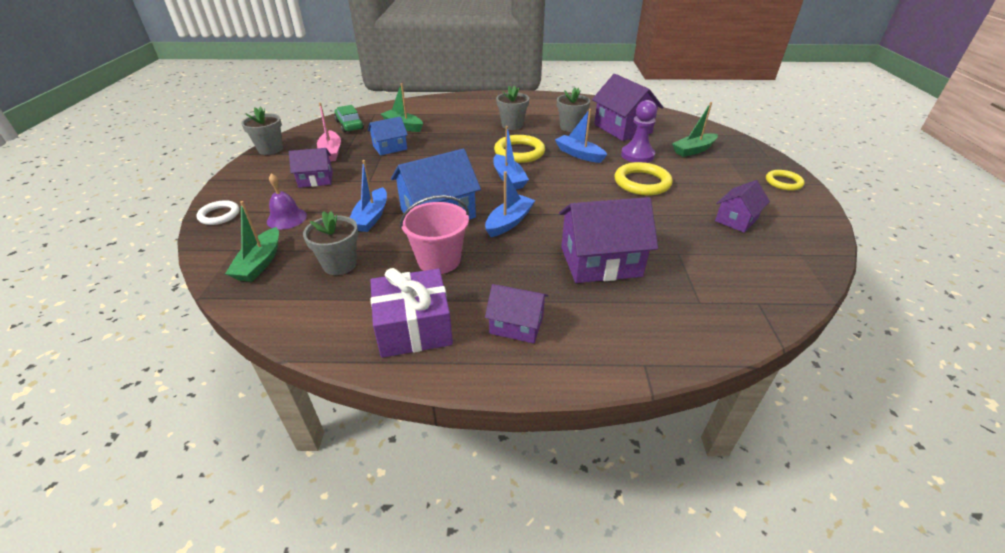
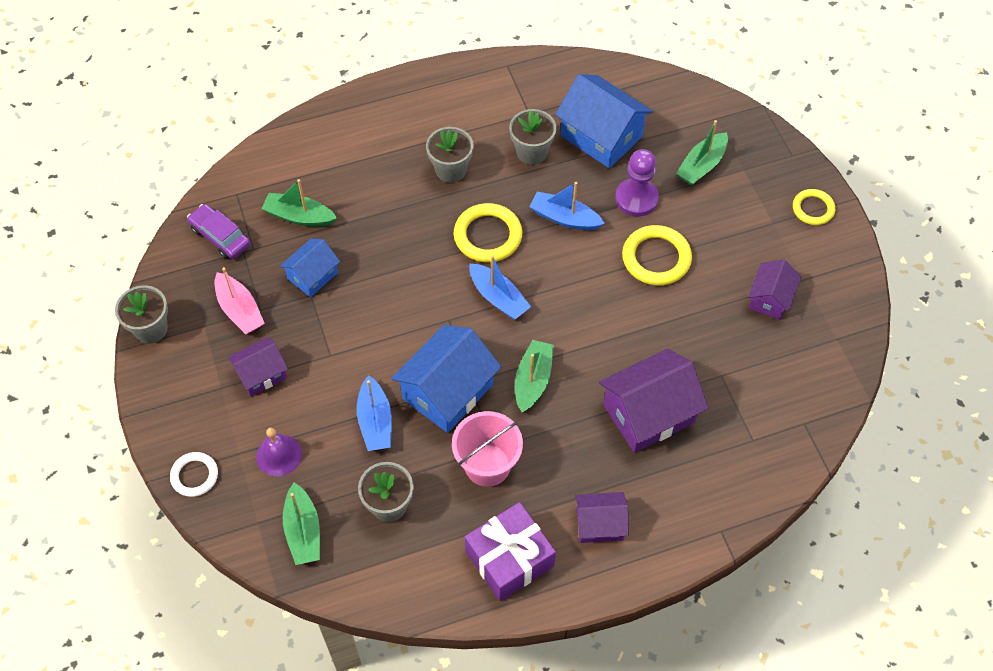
camera: 20 degrees left, 20 degrees up
(349, 125) = (220, 236): green car -> purple car
(509, 222) = (533, 380): blue boat -> green boat
(622, 129) = (601, 136): purple house -> blue house

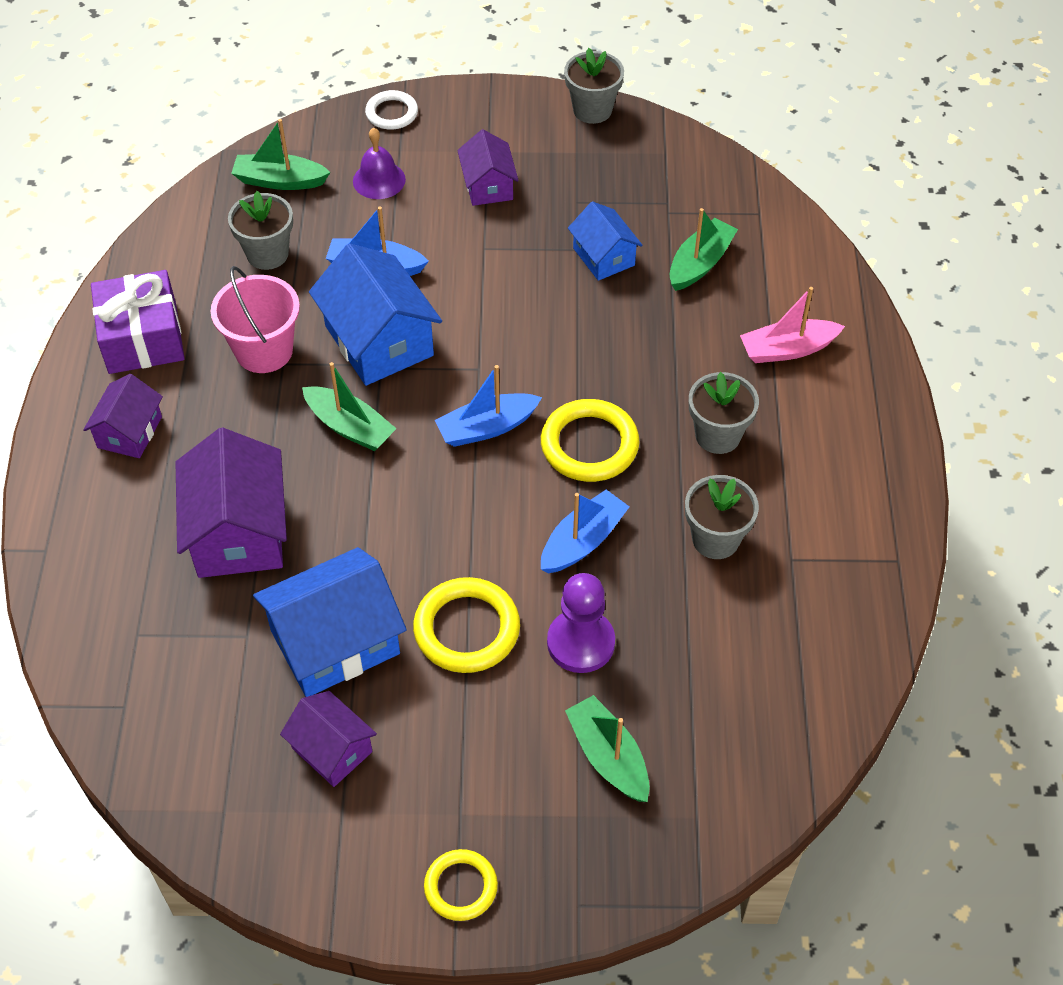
camera: 110 degrees right, 5 degrees down
(220, 236) = (698, 187): purple car -> none
(240, 310) = (583, 184): pink boat -> pink boat (787, 349)
(601, 136) = (715, 638): blue house -> blue house (335, 642)

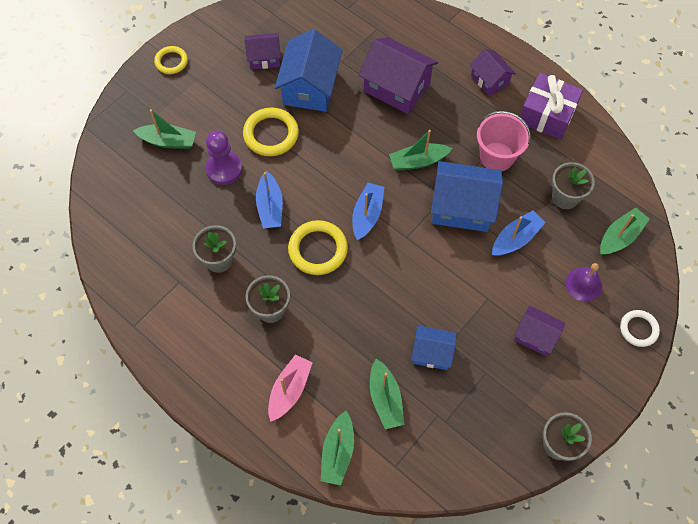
camera: 130 degrees right, 10 degrees up
(800, 265) = (338, 452): none -> green boat

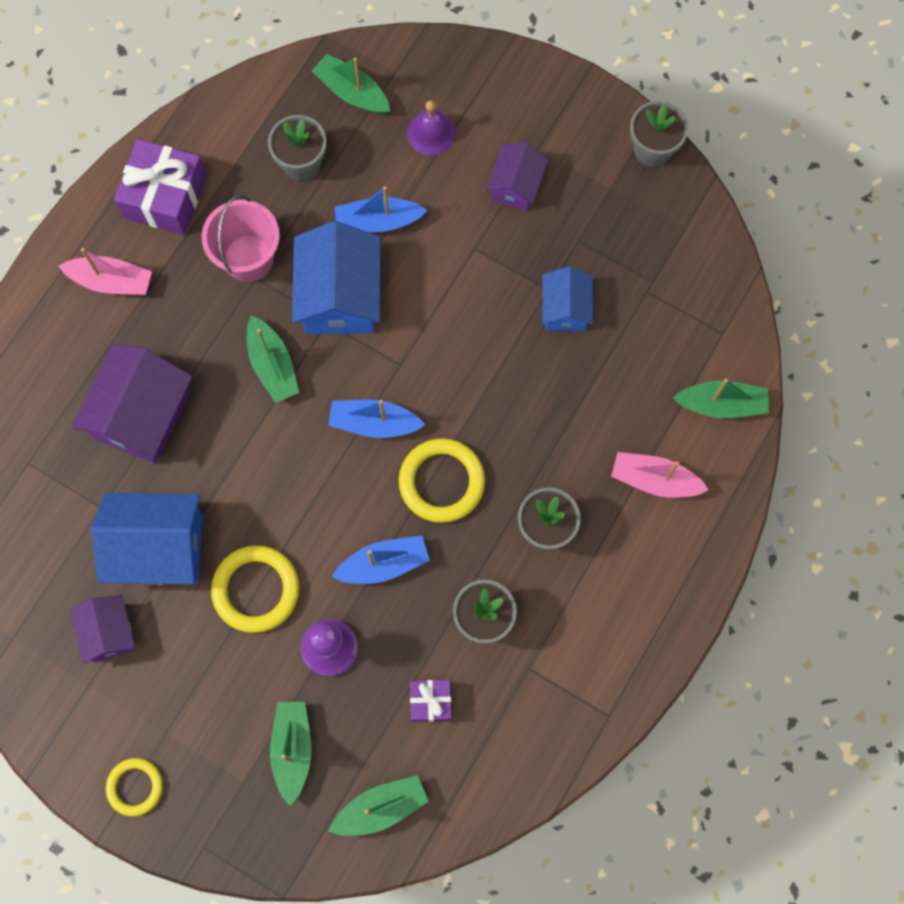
camera: 100 degrees left, 10 degrees up
(174, 220) = (430, 702): none -> purple gift
(385, 398) = (639, 357): green boat -> green boat (381, 807)
(489, 80) = (111, 281): purple house -> pink boat
(515, 239) = (378, 221): blue boat -> blue boat turned 45 degrees counterclockwise
(638, 329) = (482, 66): white ring -> none

